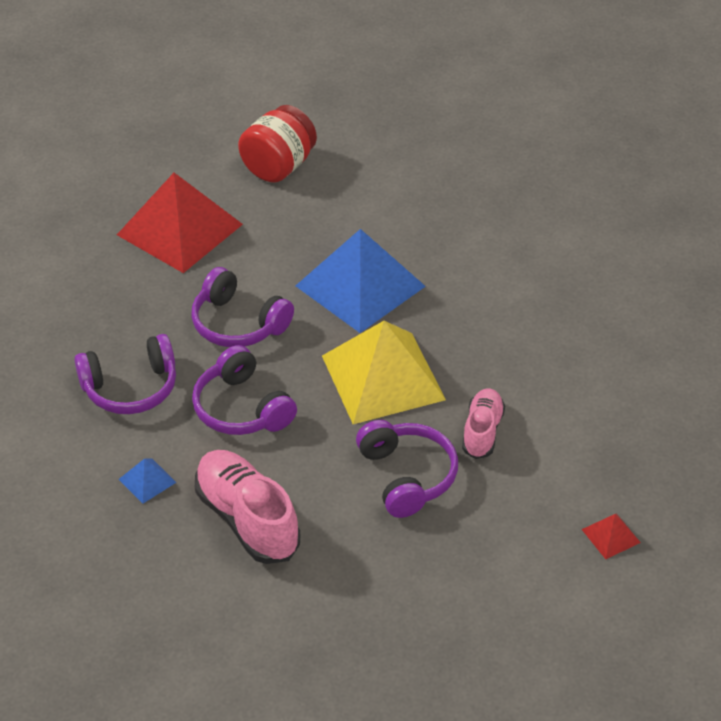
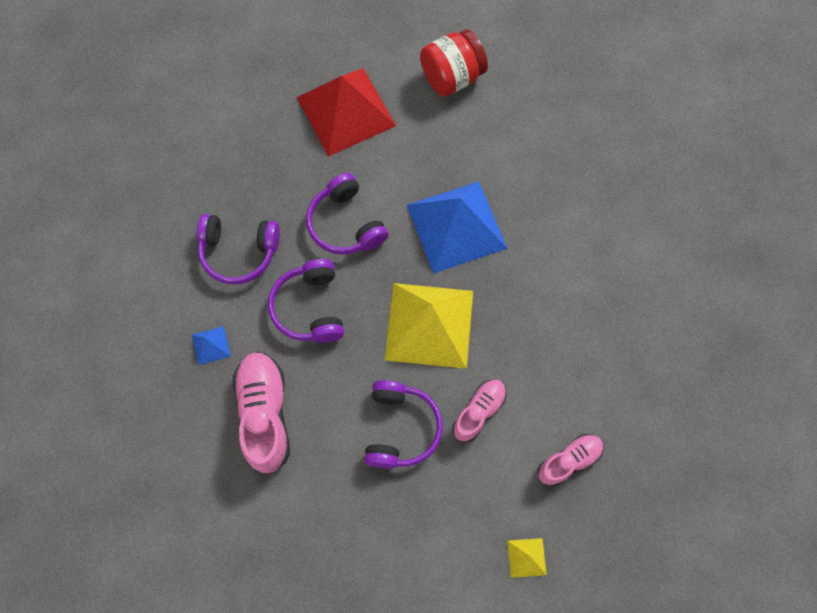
camera: 25 degrees right, 25 degrees up
(602, 438) = (569, 461): none -> pink shoe
(611, 536) = (526, 557): red pyramid -> yellow pyramid

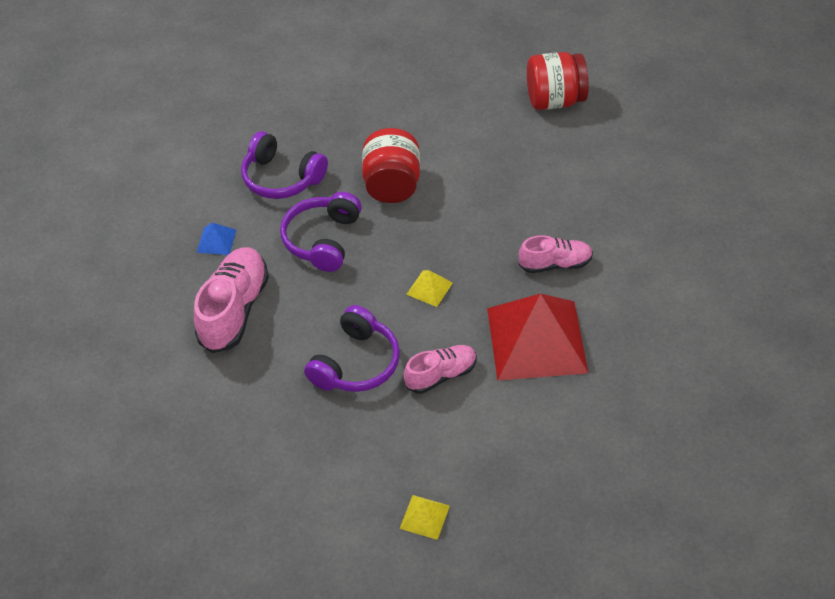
camera: 25 degrees right, 20 degrees down
(346, 111) = (439, 99): red pyramid -> red pyramid (536, 340)
(346, 224) = (392, 185): purple headphones -> red jar
(429, 325) = (429, 288): yellow pyramid -> yellow pyramid, size x0.40
(456, 226) = (498, 217): blue pyramid -> none
(569, 461) = (512, 448): pink shoe -> pink shoe (555, 264)

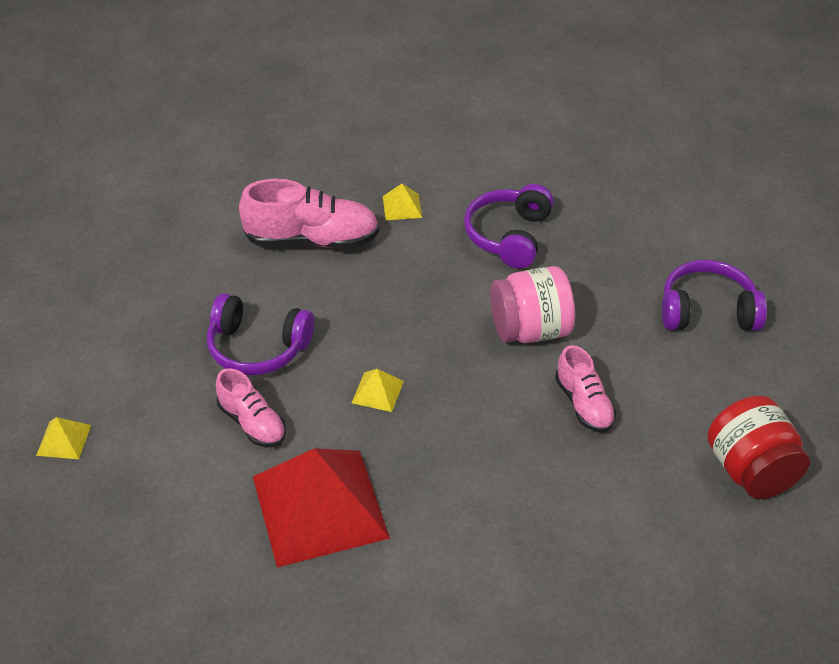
camera: 75 degrees right, 5 degrees down
(216, 241) = (402, 206): blue pyramid -> yellow pyramid
(323, 240) = (426, 287): purple headphones -> purple headphones (707, 311)
(392, 185) = (530, 330): red jar -> pink jar
(555, 264) = (447, 510): pink shoe -> pink shoe (584, 404)

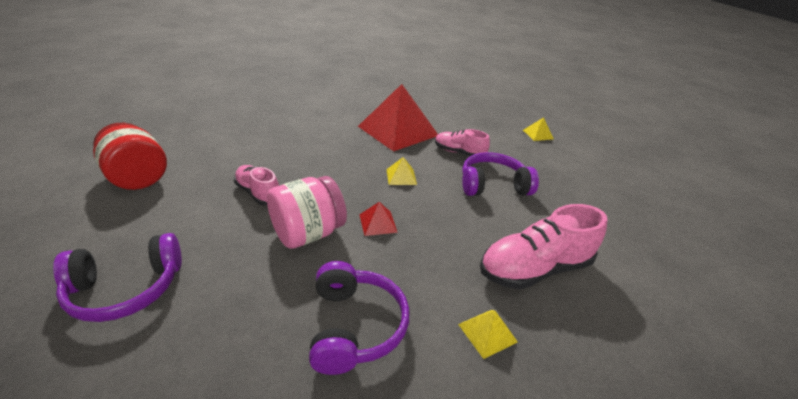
camera: 155 degrees right, 10 degrees down
(446, 325) = (378, 223): none -> red pyramid

